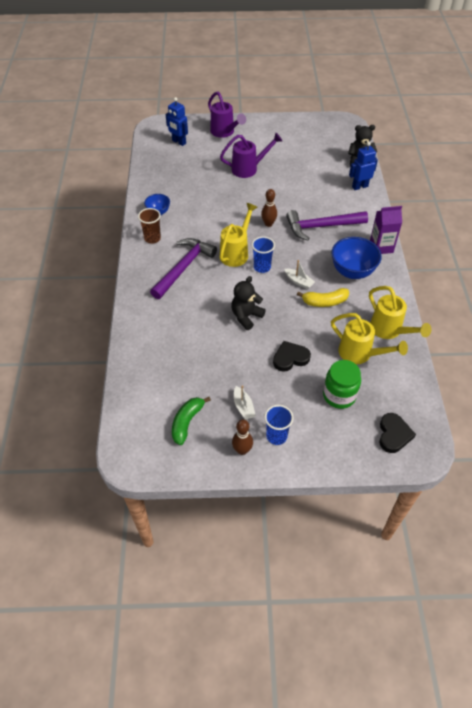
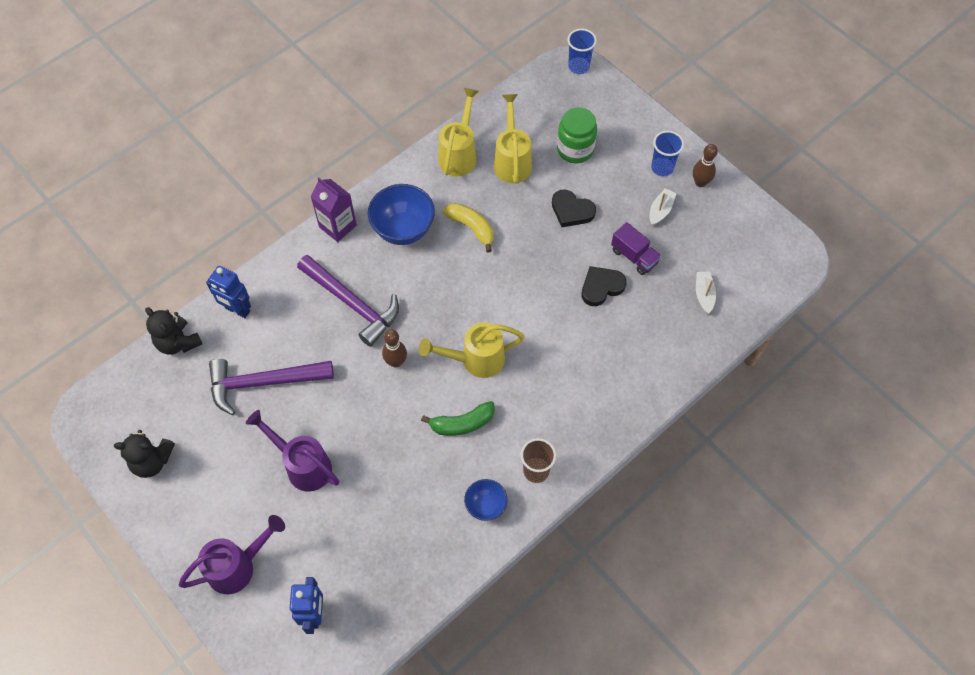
camera: 130 degrees left, 10 degrees up
(183, 268) = (549, 395): purple hammer -> purple hammer (264, 383)
(187, 422) = (720, 241): green banana -> green banana (462, 423)
(224, 132) = (238, 566): purple watering can -> purple watering can turned 45 degrees clockwise
(225, 366) = (634, 256): none -> purple truck
(246, 316) = (558, 282): black teddy bear -> black teddy bear (152, 461)
(262, 267) = (475, 317): blue cup -> blue cup (578, 66)
(299, 281) = (464, 268): white boat -> white boat (704, 295)
(393, 434) = (576, 92): black heart -> black heart (601, 287)

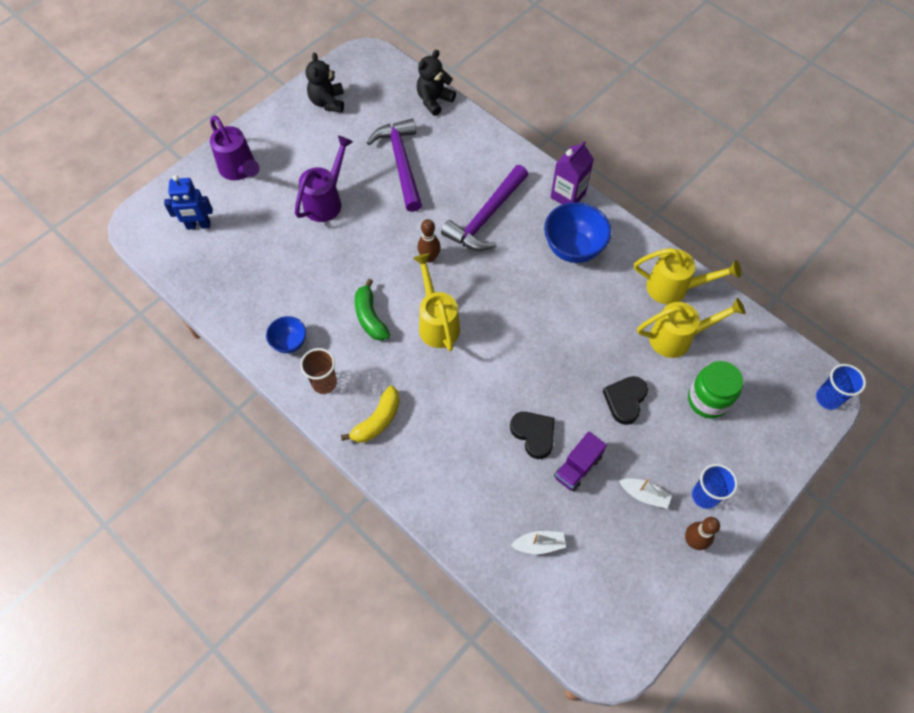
camera: 85 degrees right, 0 degrees up
(237, 310) = (469, 134): blue robot -> none
(471, 227) = (586, 307): yellow banana -> yellow banana (377, 420)

